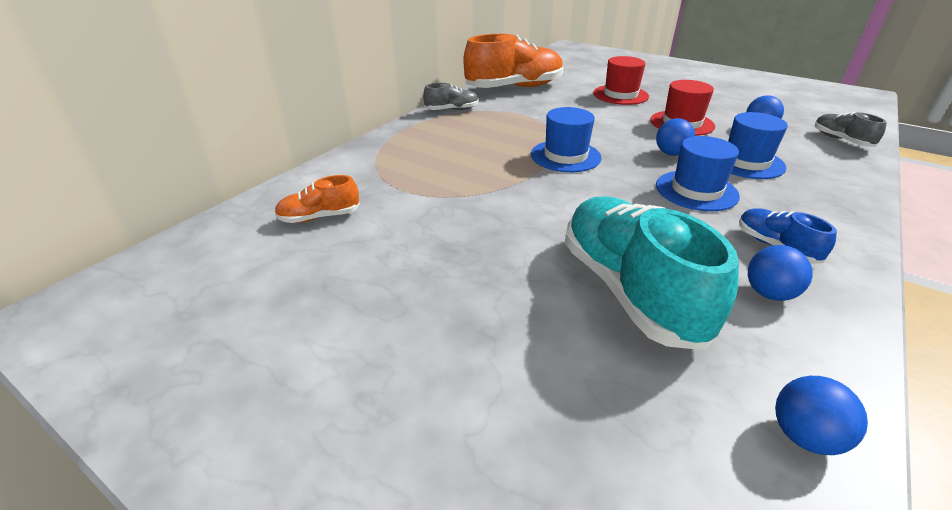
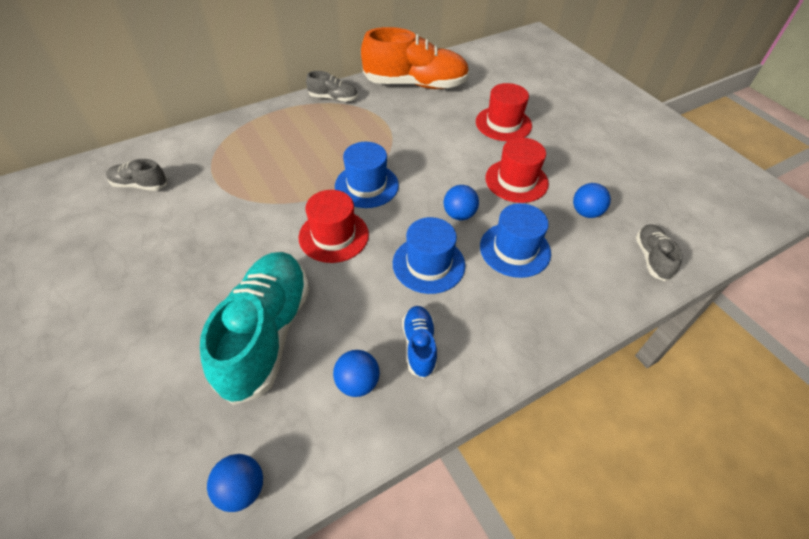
camera: 25 degrees right, 15 degrees up
(319, 217) = (140, 185): orange shoe -> grey shoe
(586, 196) = (333, 236): none -> red hat

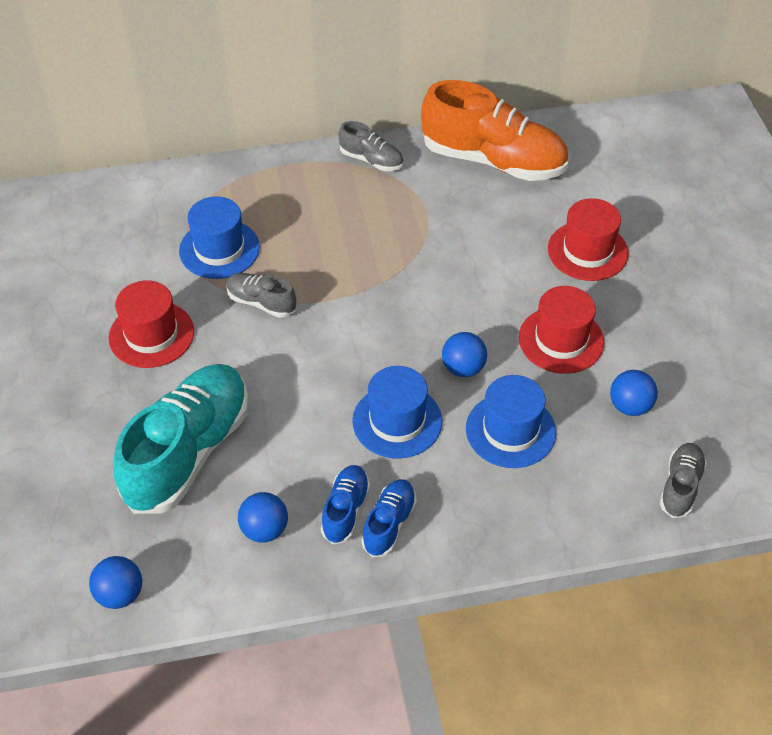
camera: 20 degrees right, 0 degrees up
(140, 185) = (99, 236): grey shoe -> grey shoe (261, 302)
(333, 236) = (300, 357): red hat -> red hat (151, 334)
(366, 185) = (365, 300): blue hat -> blue hat (219, 249)
(459, 347) = (389, 524): none -> blue shoe

